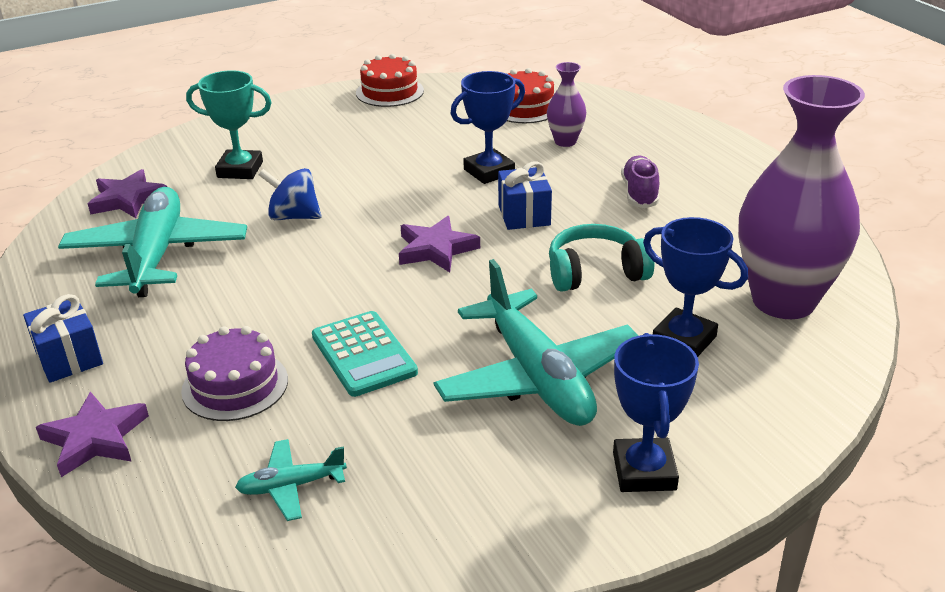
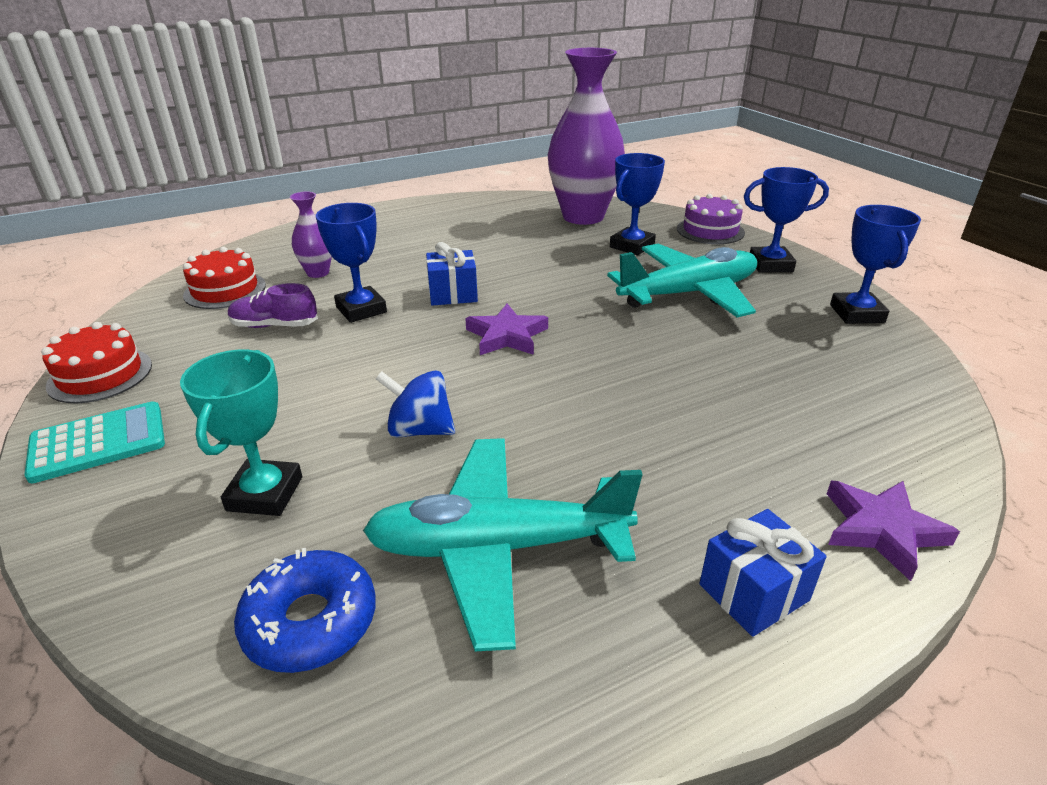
camera: 90 degrees left, 0 degrees up
(128, 199) = (310, 621): purple star -> blue donut
(235, 385) = (753, 438): purple cake -> purple cake (710, 230)
(291, 486) = (867, 393): turquoise plane -> none
(294, 216) = (420, 430): blue spinning top -> blue spinning top turned 90 degrees clockwise
(363, 354) = (682, 367): turquoise calculator -> turquoise calculator (98, 443)
(484, 531) = (857, 313): none -> blue trophy
(595, 272) = (549, 269): turquoise headphones -> none
(639, 193) = (429, 248): purple shoe -> purple shoe (274, 325)

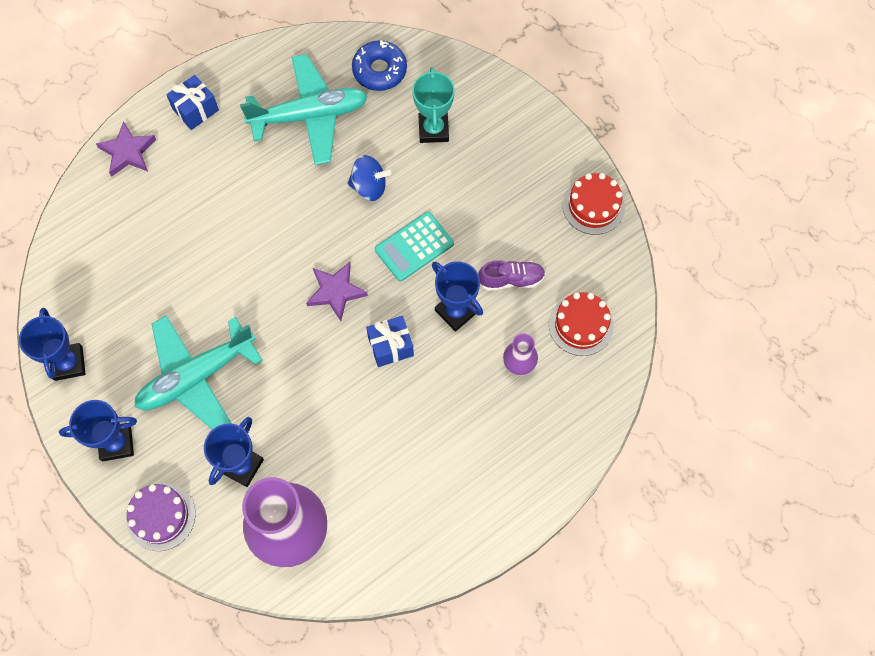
camera: 170 degrees right, 35 degrees up
(98, 443) = (546, 150): turquoise calculator -> turquoise calculator (414, 246)

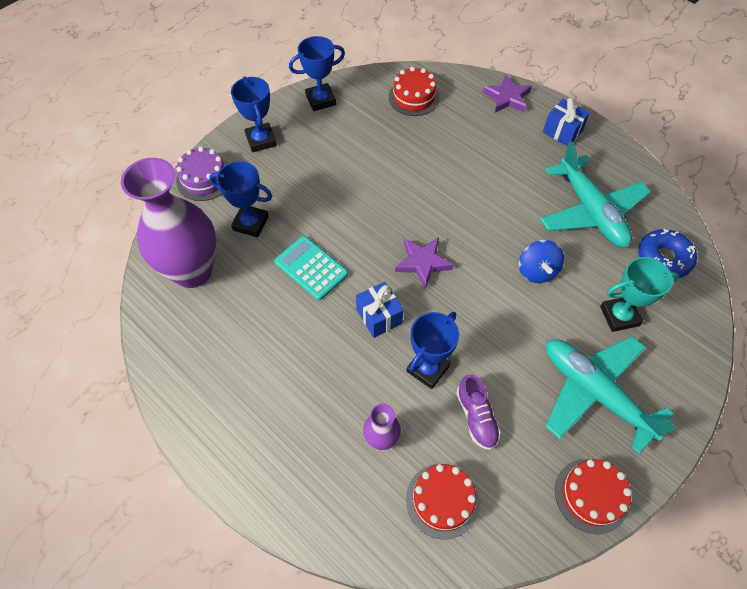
camera: 80 degrees right, 10 degrees down
(96, 254) = (413, 97): none -> red cake
(197, 376) = (324, 178): turquoise plane -> turquoise plane (595, 393)
(414, 246) = (486, 319): turquoise calculator -> turquoise calculator (311, 268)

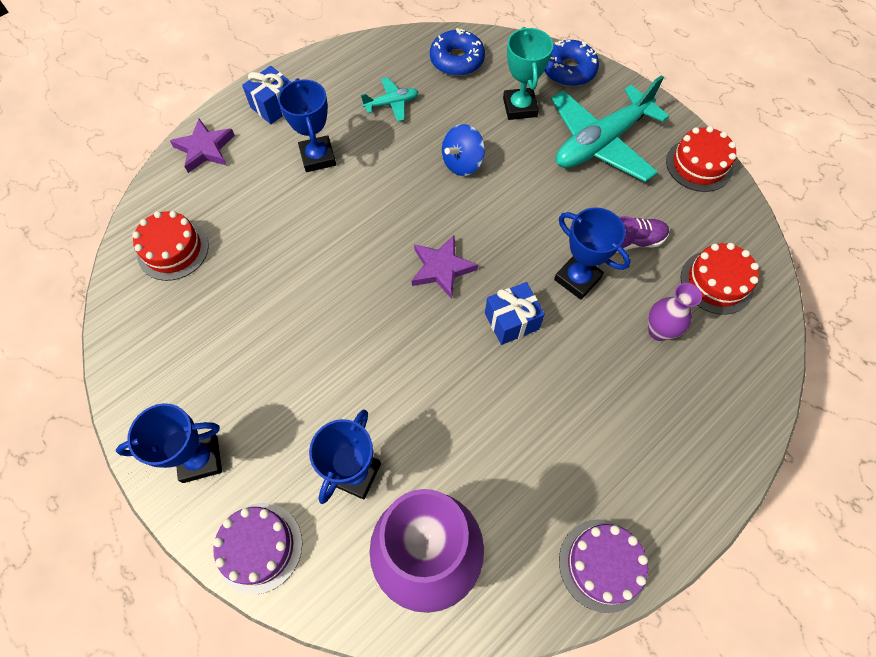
camera: 85 degrees left, 5 degrees up
(179, 385) = (602, 564): none -> purple cake
(311, 268) = (437, 394): turquoise calculator -> none
(320, 100) = (141, 370): blue trophy -> blue trophy (318, 157)
(536, 271) = (462, 163): blue spinning top -> blue spinning top turned 135 degrees clockwise
(590, 211) = (391, 104): turquoise plane -> turquoise plane, size x0.46
(687, 361) = (568, 70): none -> blue donut

